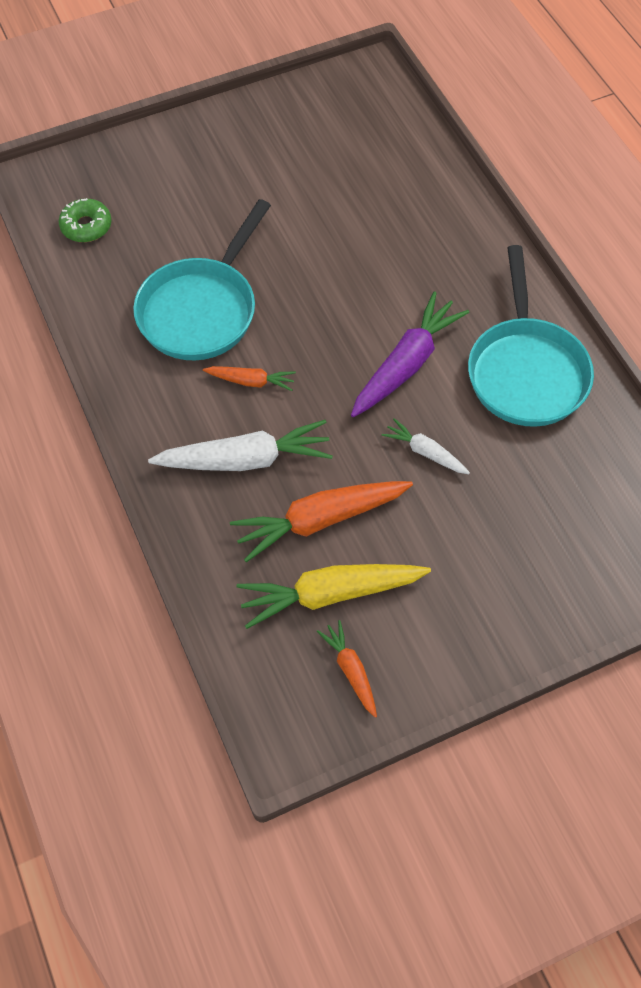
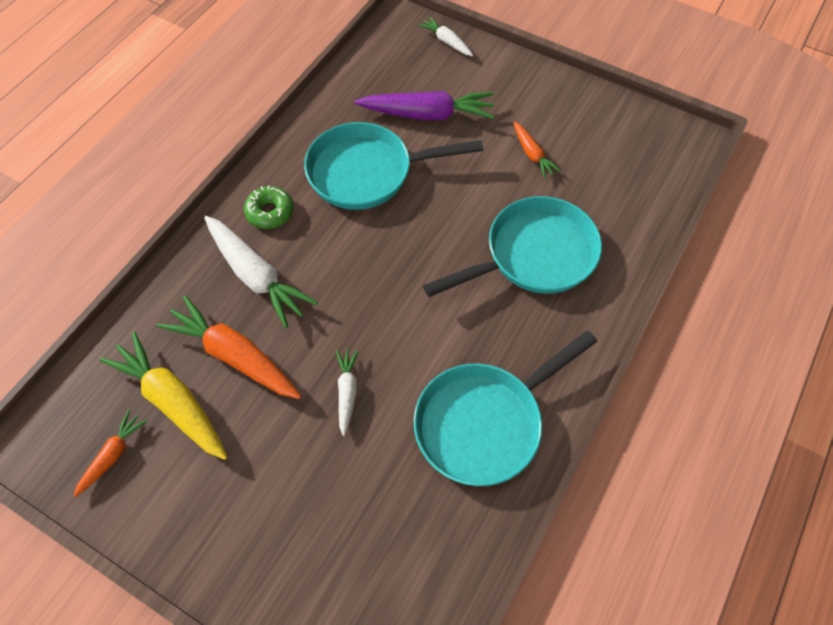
camera: 55 degrees right, 0 degrees up
(86, 226) = (385, 69): green donut -> green donut (270, 212)
(99, 161) = (446, 42): none -> white carrot
(251, 381) = (327, 239): orange carrot -> orange carrot (532, 154)
(397, 244) = (533, 255): none -> turquoise pan
(406, 364) = (422, 329): purple carrot -> purple carrot (428, 114)

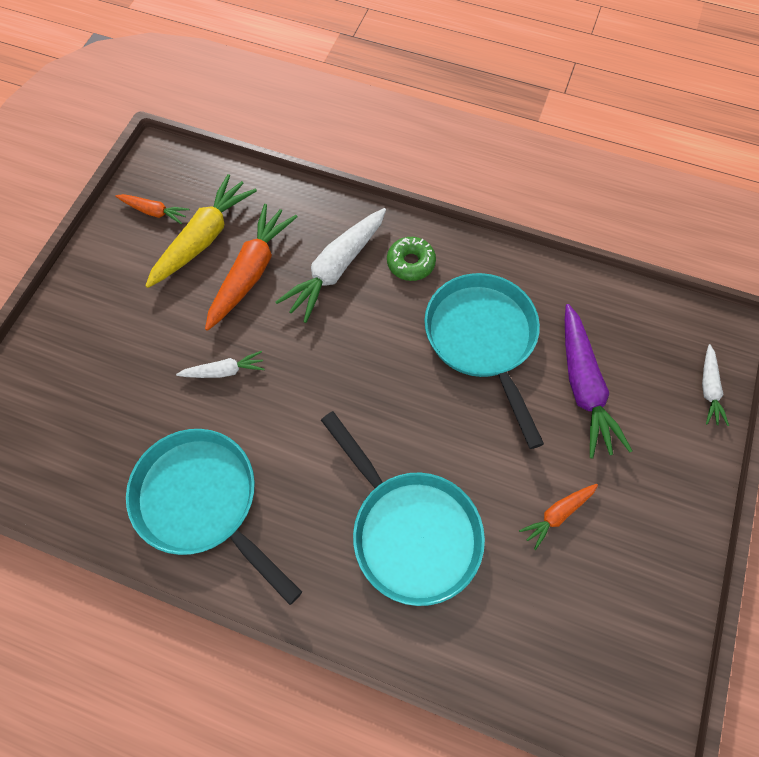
camera: 80 degrees right, 5 degrees up
(446, 42) = (708, 389): white carrot -> white carrot turned 150 degrees clockwise

